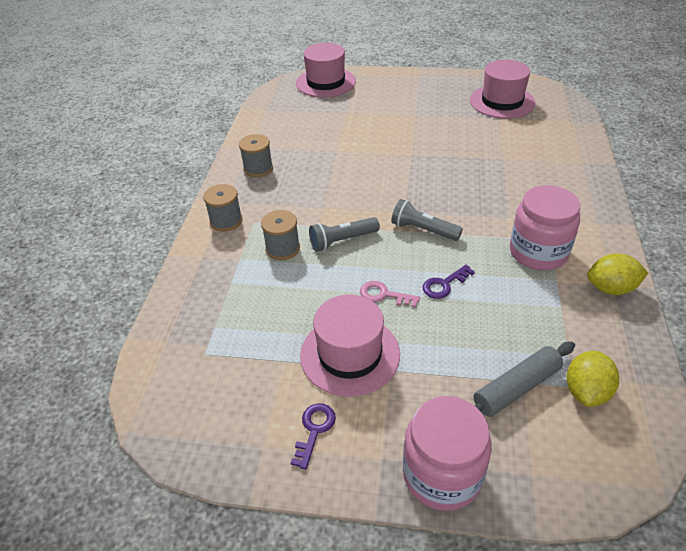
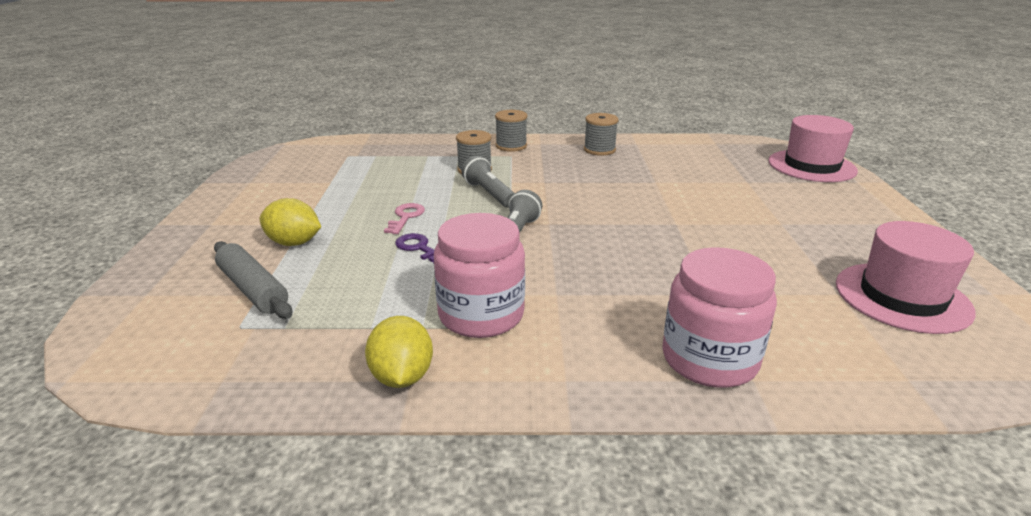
camera: 80 degrees right, 15 degrees down
(314, 430) = (253, 197): purple key -> none
(350, 354) = (329, 206): pink hat -> none
(442, 474) = (177, 249): pink jar -> pink jar (709, 359)
(586, 391) = (226, 336): yellow lemon -> yellow lemon (294, 243)

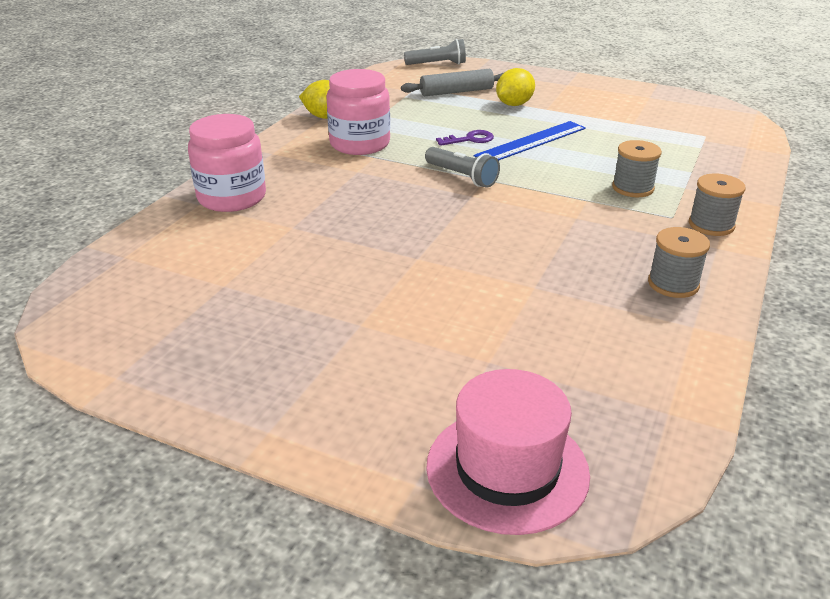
camera: 115 degrees right, 5 degrees up
(405, 217) = (531, 142): pink key -> blue ruler
(489, 194) = (560, 183): grey flashlight -> grey flashlight (437, 64)
(902, 297) = (180, 315): pink hat -> none

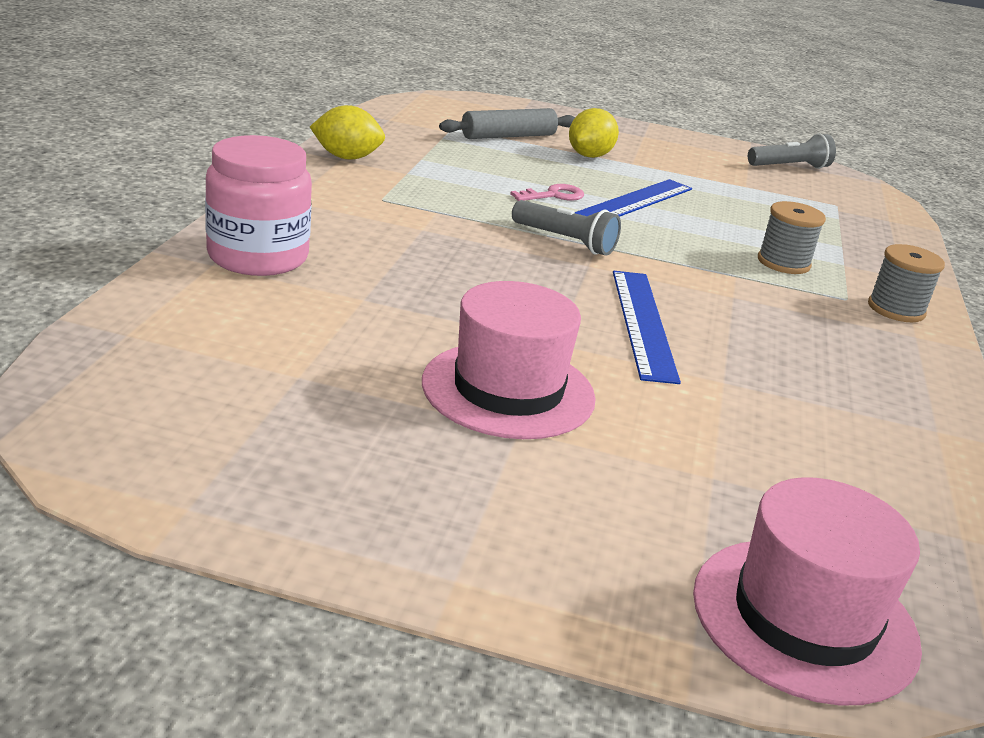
camera: 15 degrees left, 5 degrees down
(359, 144) = (409, 194): pink jar -> none
(366, 294) = (508, 390): none -> pink hat
(437, 64) = (467, 101): grey flashlight -> grey flashlight (790, 167)
(469, 139) = (553, 195): purple key -> pink key
(492, 241) = (642, 323): none -> blue ruler
(673, 284) = (888, 379): grey spool -> none

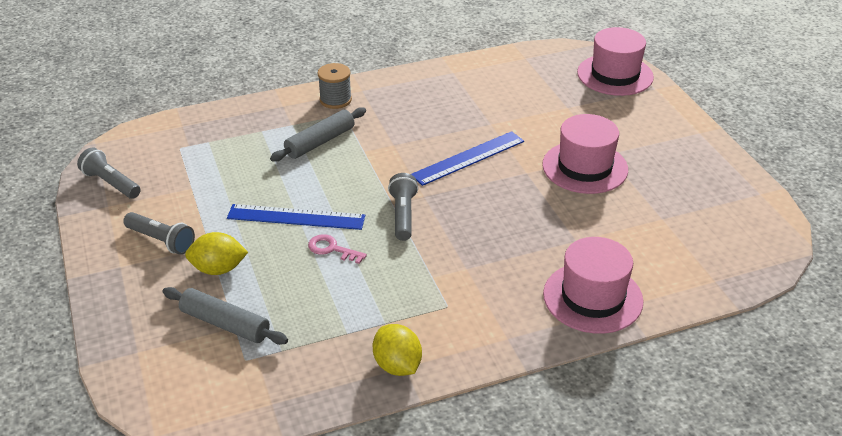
camera: 120 degrees left, 10 degrees up
(258, 257) = (592, 297): pink jar -> pink hat
(663, 154) = (161, 241): none -> grey flashlight
(783, 263) = (320, 142): grey spool -> grey rolling pin

